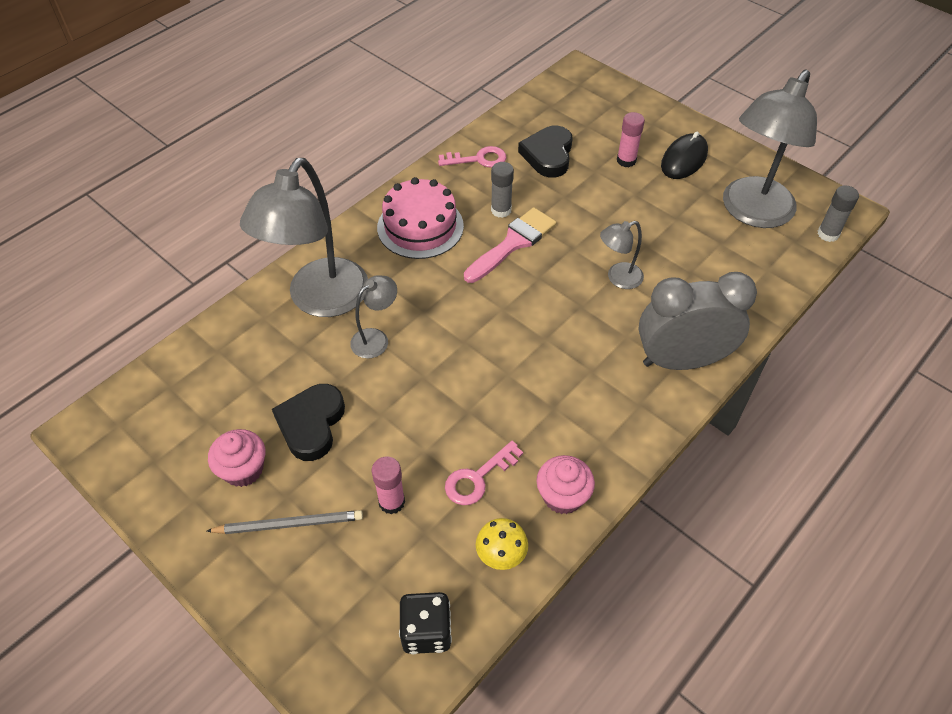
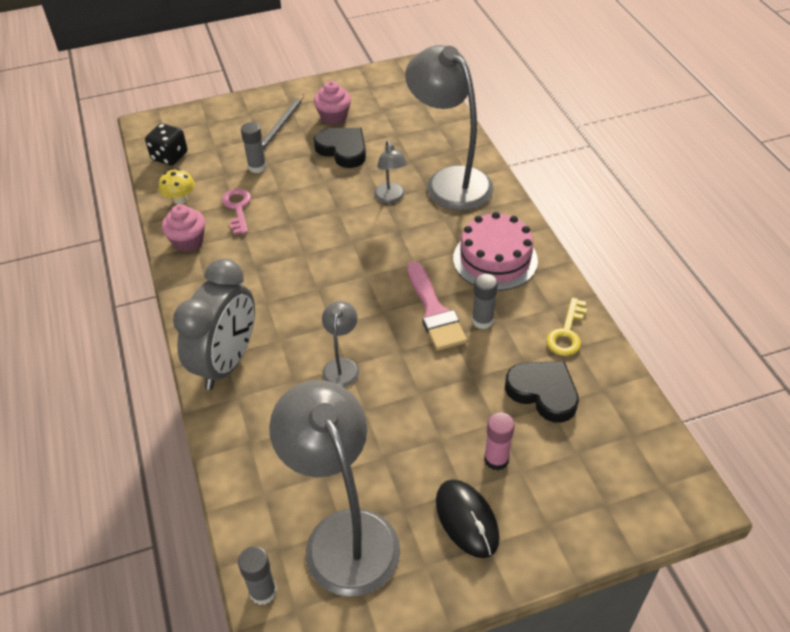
camera: 120 degrees right, 5 degrees down
(391, 502) = (257, 167): pink glue stick -> grey glue stick
(478, 159) = (567, 333): pink key -> yellow key

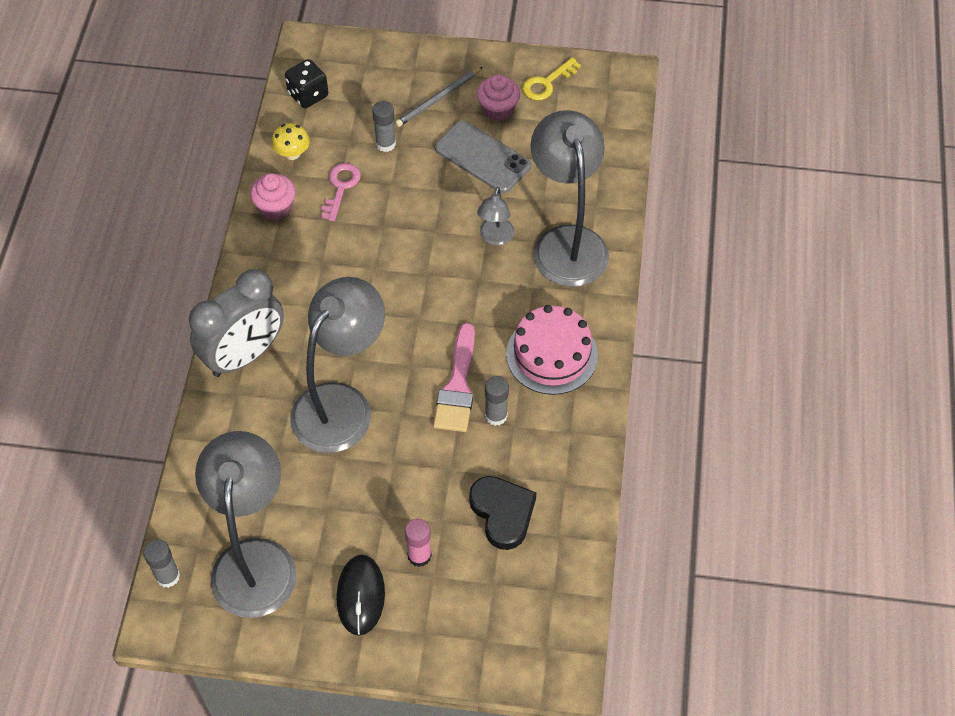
camera: 25 degrees right, 10 degrees up
(342, 366) = (341, 404): grey lamp -> grey lamp, size x2.18
(343, 150) = (482, 157): black heart -> grey phone
(567, 333) = (566, 464): yellow key -> yellow key (547, 83)

